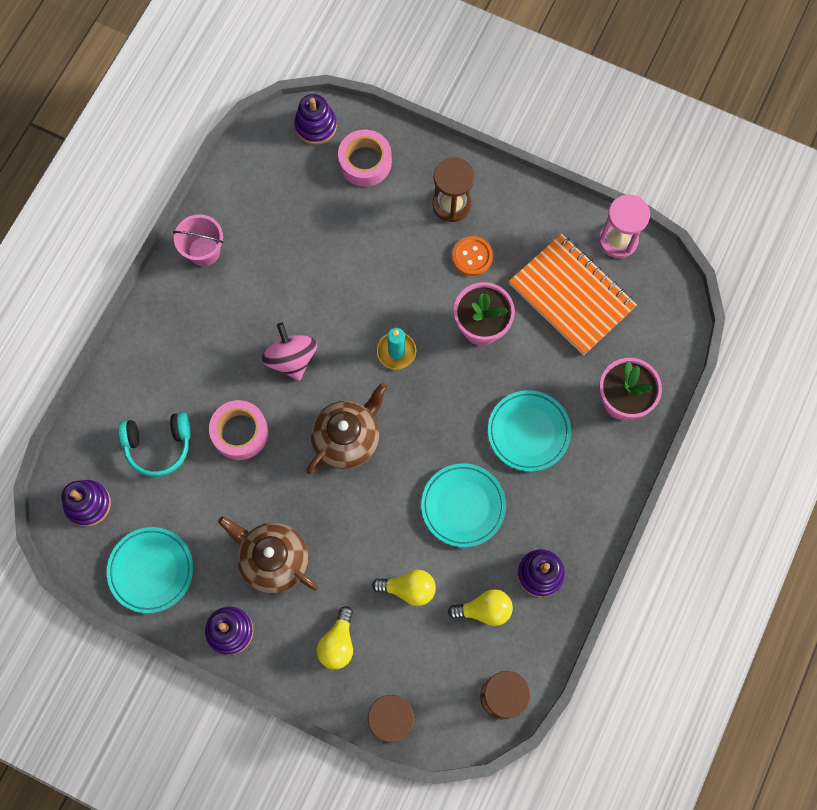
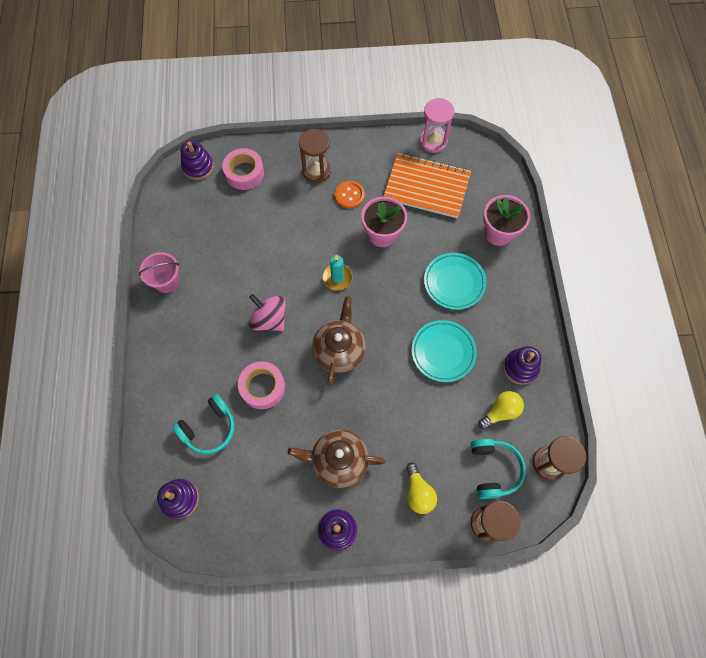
camera: 30 degrees left, 5 degrees down
(151, 570) = (254, 520): turquoise plate -> none
(408, 589) = (442, 427): yellow light bulb -> none
(435, 667) = (493, 469): none -> turquoise headphones

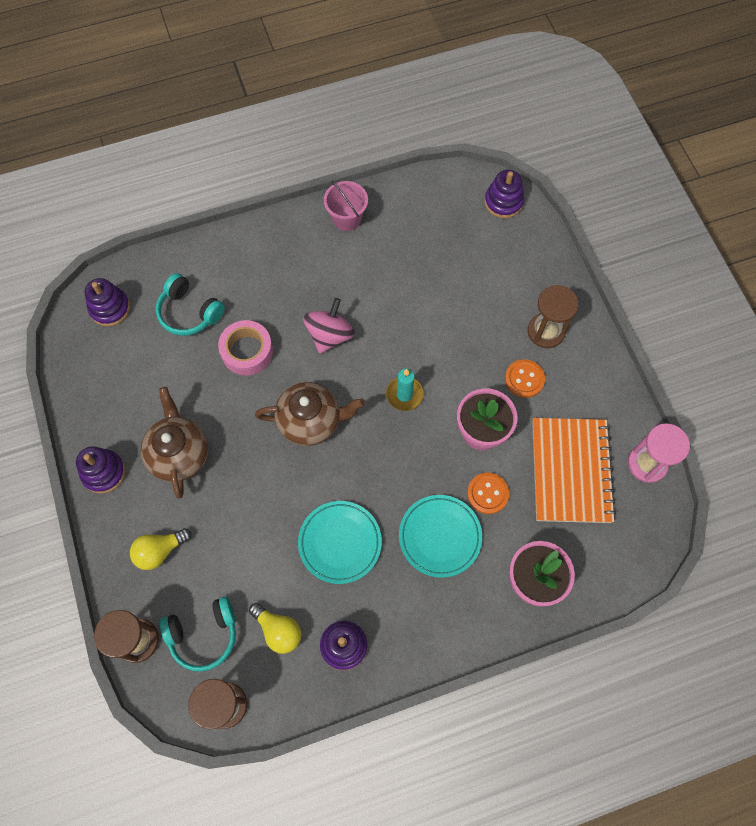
camera: 75 degrees right, 0 degrees up
(244, 173) = (513, 253): pink tape -> none
(430, 243) = (487, 493): none -> orange button

